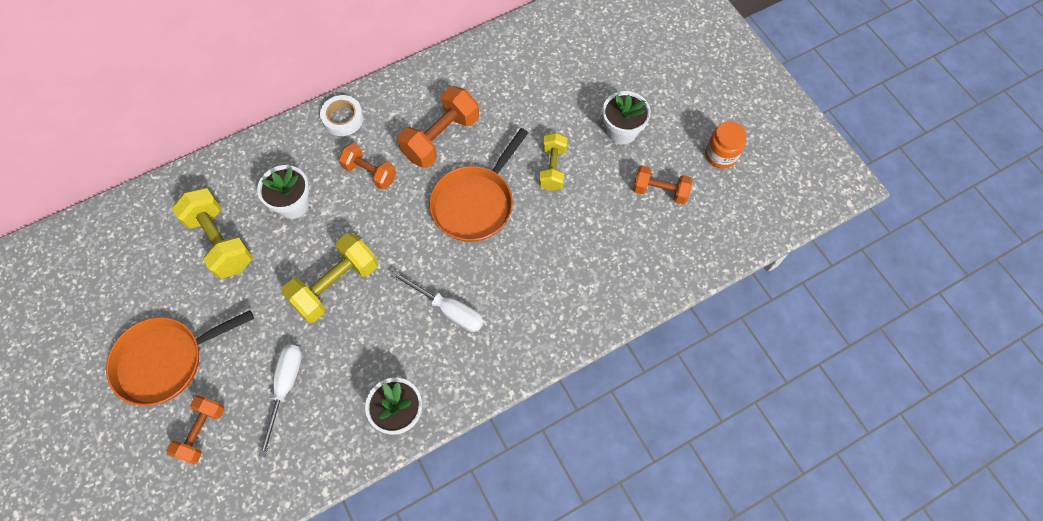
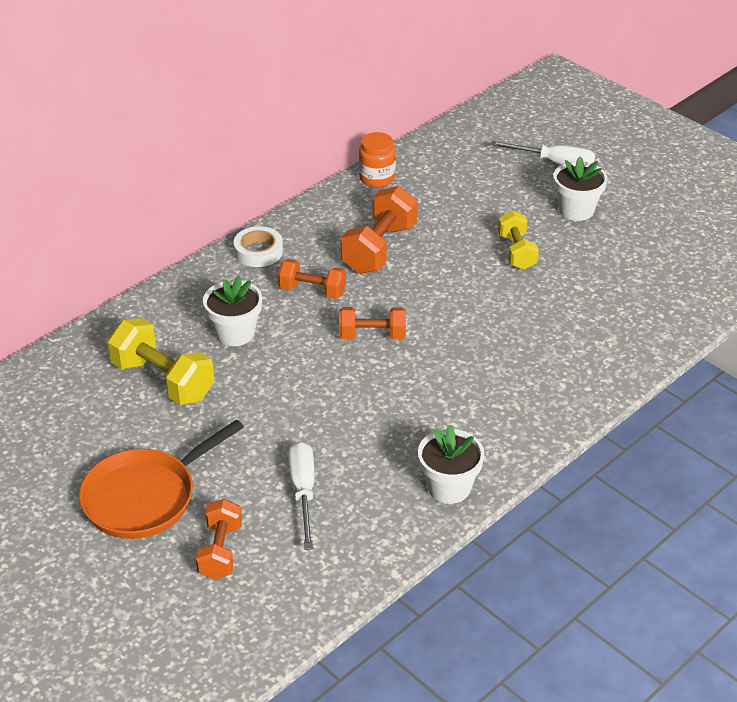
camera: 15 degrees left, 25 degrees down
(335, 285) = (319, 392): yellow dumbbell -> none
(448, 309) = (460, 388): white screwdriver -> white screwdriver (554, 162)
(475, 203) = (445, 295): orange pan -> none
(660, 191) = (642, 250): orange dumbbell -> orange dumbbell (372, 335)
(720, 155) = (691, 211): orange jar -> orange jar (377, 178)

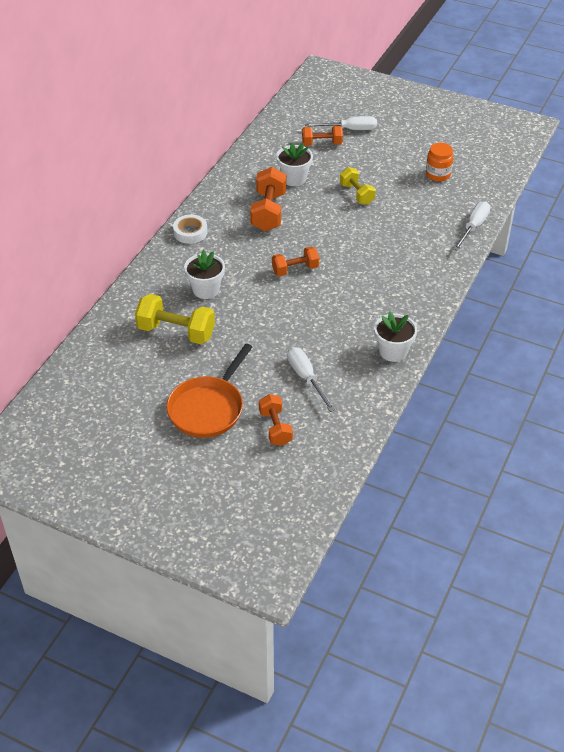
camera: 20 degrees left, 5 degrees up
(312, 291) = (240, 250): orange dumbbell -> orange dumbbell (322, 144)
(377, 178) = (241, 165): orange jar -> orange jar (438, 174)
(576, 210) = (379, 158): white flower pot -> white flower pot (294, 178)
(665, 337) = (473, 227): none -> white screwdriver

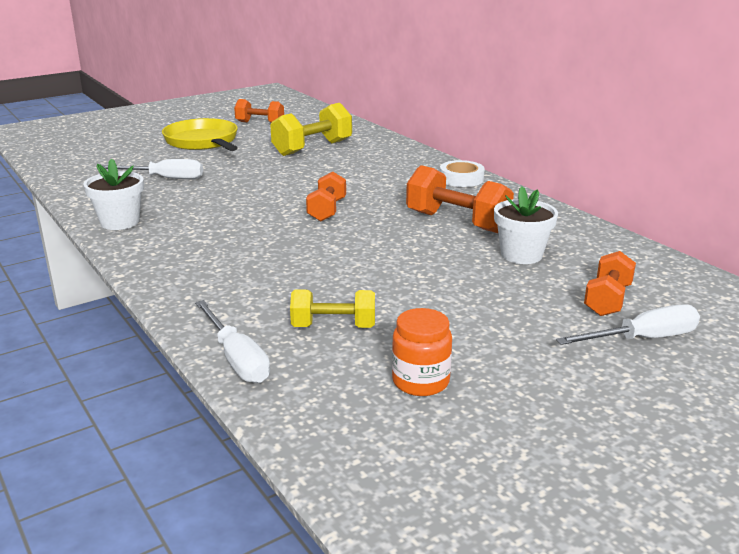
camera: 120 degrees right, 20 degrees down
(206, 289) = (355, 168): white flower pot -> none
(208, 408) = (203, 142): orange pan -> yellow pan
(275, 428) = (136, 156): orange dumbbell -> orange dumbbell (260, 123)
(350, 129) = (643, 339): white screwdriver -> white screwdriver turned 135 degrees counterclockwise
(357, 194) = (437, 288): yellow dumbbell -> yellow dumbbell (333, 327)

